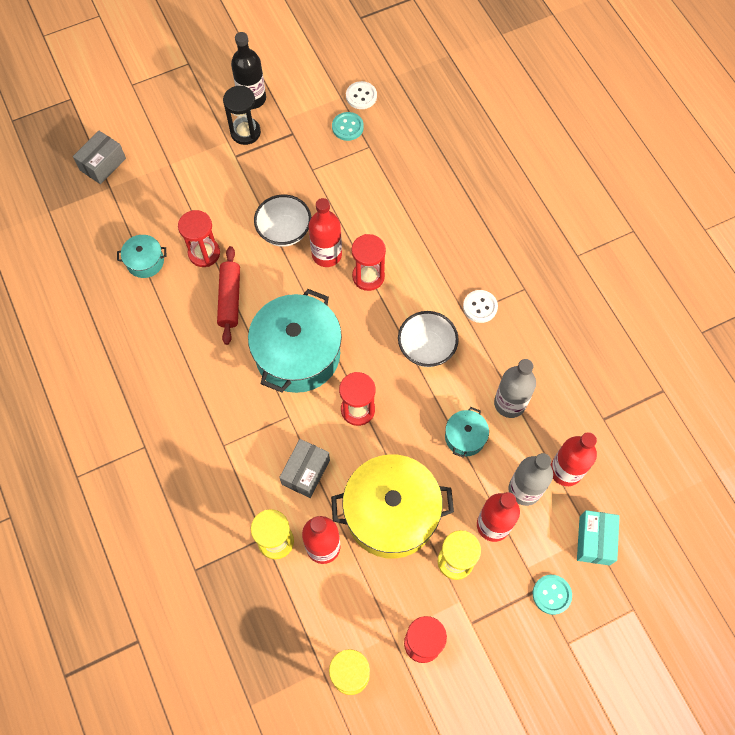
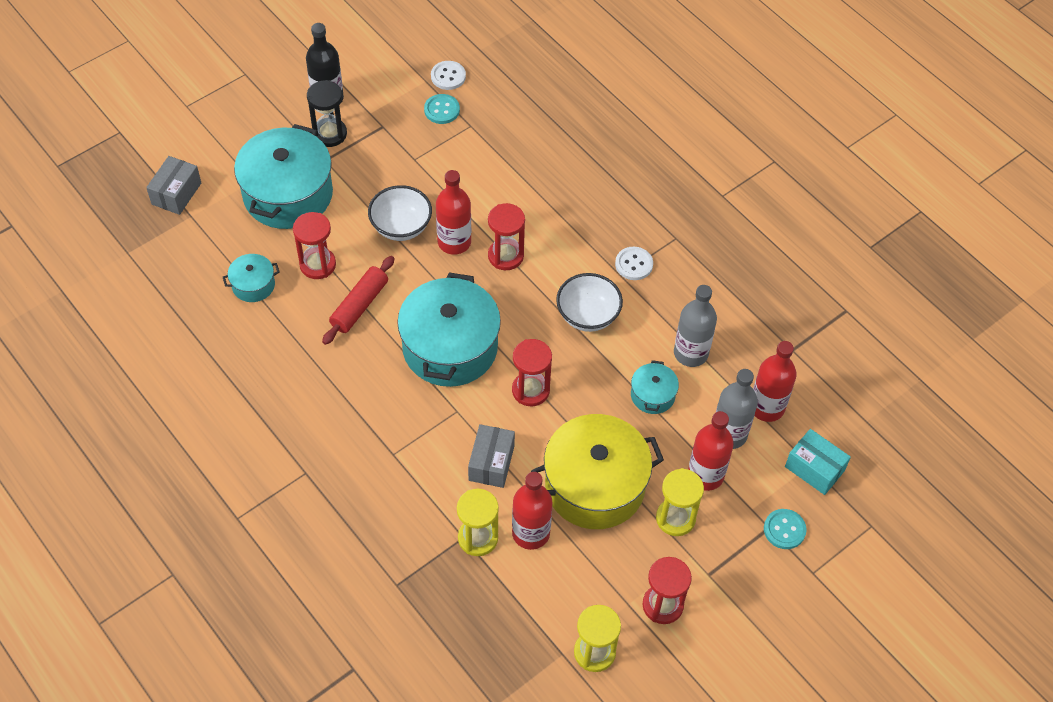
camera: 15 degrees left, 10 degrees down
(196, 182) = (288, 194): none -> turquoise pot
(230, 299) = (359, 305): red rolling pin -> red rolling pin turned 45 degrees clockwise
(594, 540) = (814, 469): turquoise box -> turquoise box turned 45 degrees counterclockwise

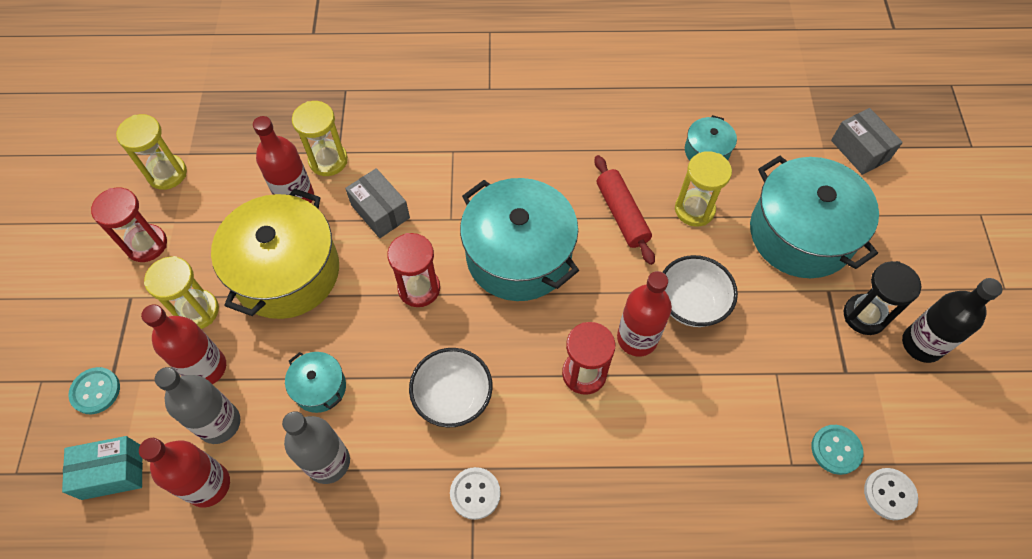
camera: 130 degrees right, 5 degrees up
(317, 264) = (694, 209): red hourglass -> yellow hourglass

